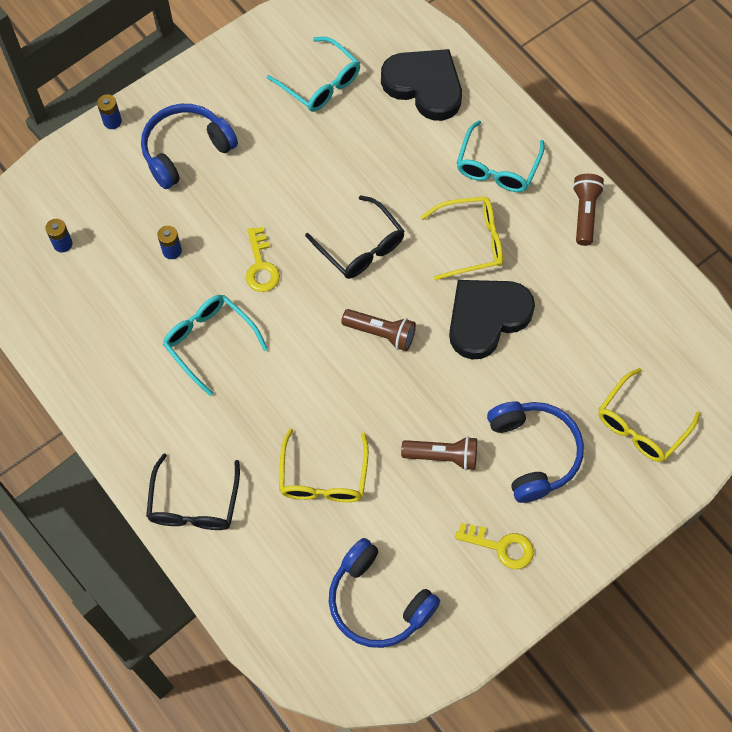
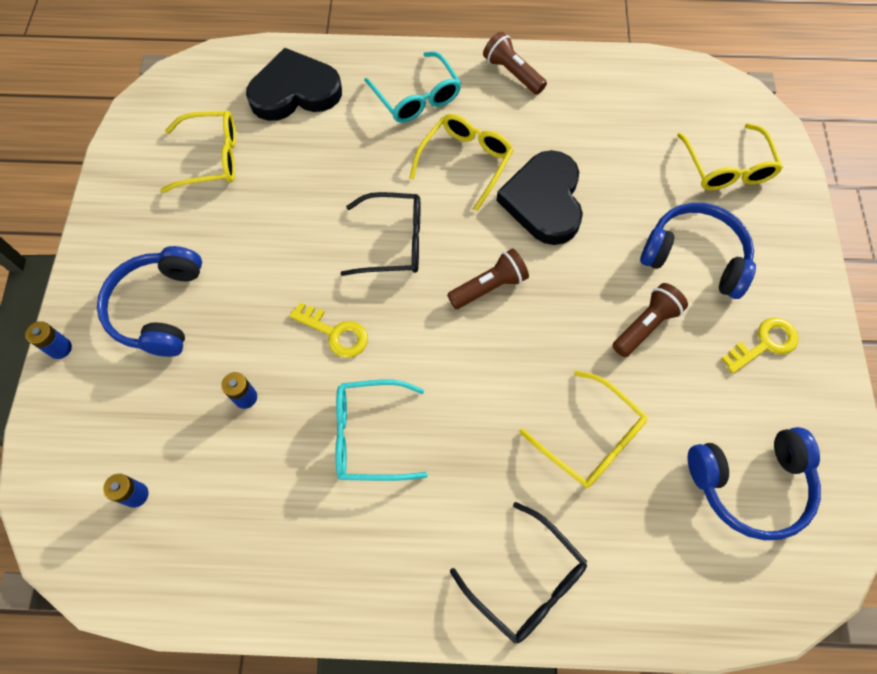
camera: 50 degrees left, 0 degrees up
(320, 83) = (212, 158): turquoise glasses -> yellow glasses

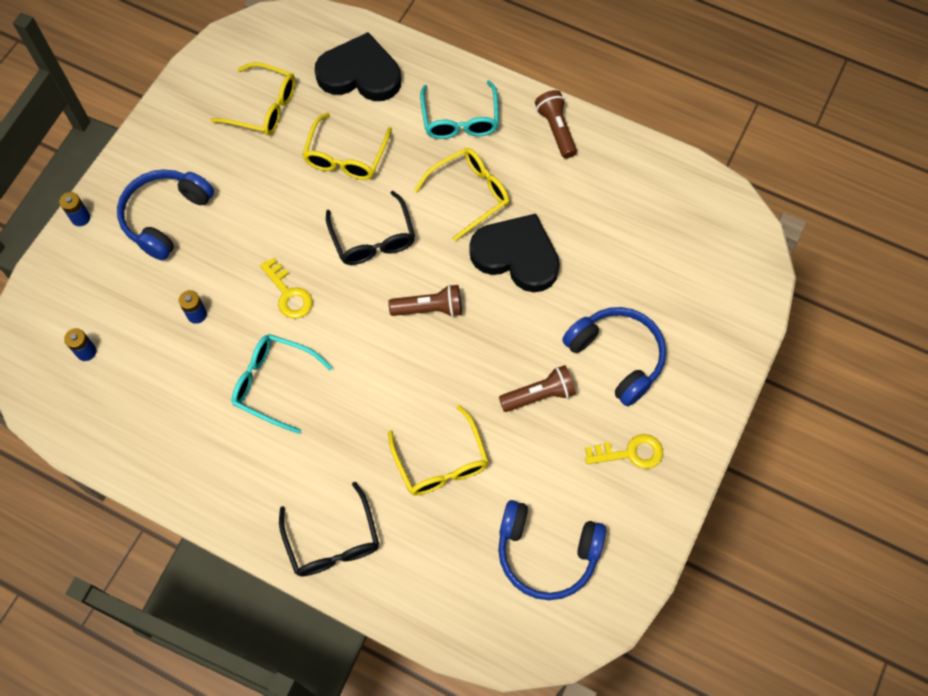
camera: 25 degrees right, 0 degrees up
(394, 242) = (373, 239): black glasses -> black glasses turned 45 degrees clockwise
(544, 201) = (516, 256): black heart -> black heart turned 90 degrees clockwise
(727, 168) = (696, 292): yellow glasses -> yellow glasses (346, 157)

